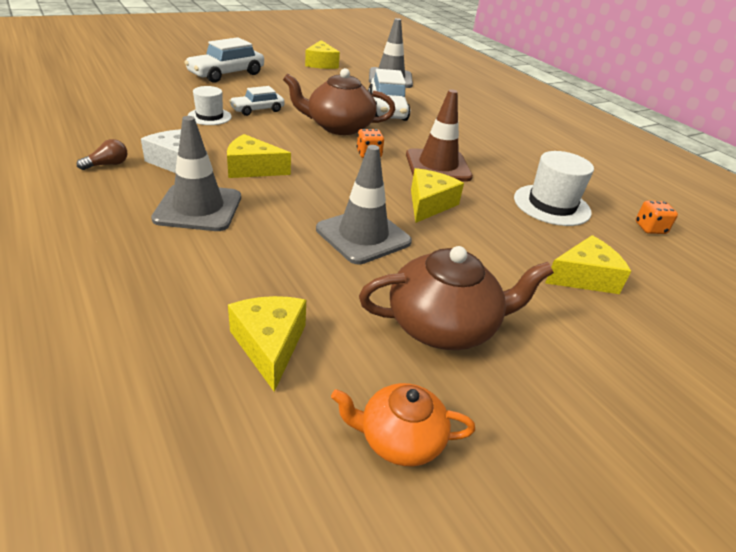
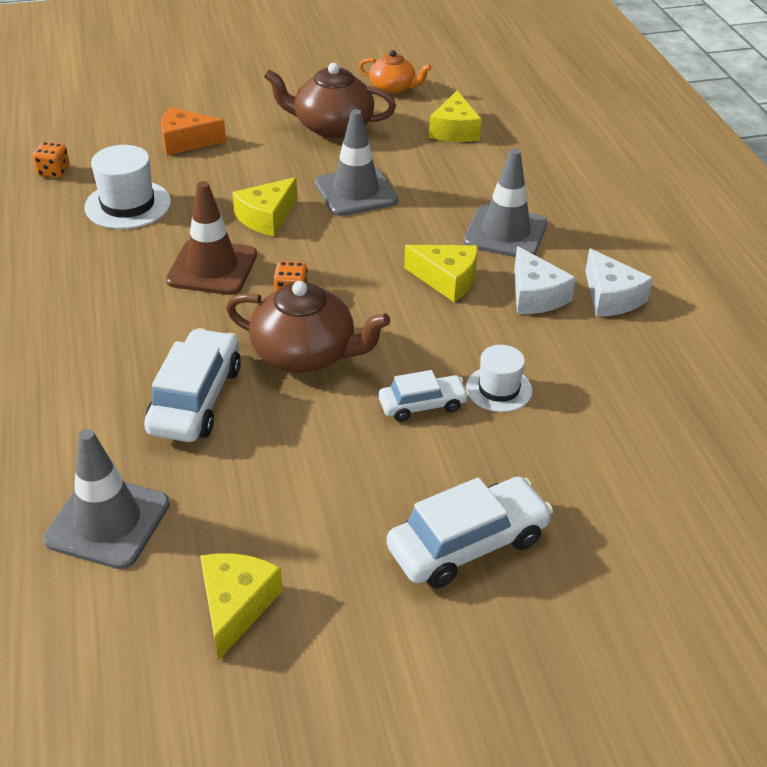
camera: 160 degrees left, 5 degrees up
(107, 165) = (611, 297): brown light bulb -> white cheese
(584, 277) = (186, 141): yellow cheese -> orange cheese

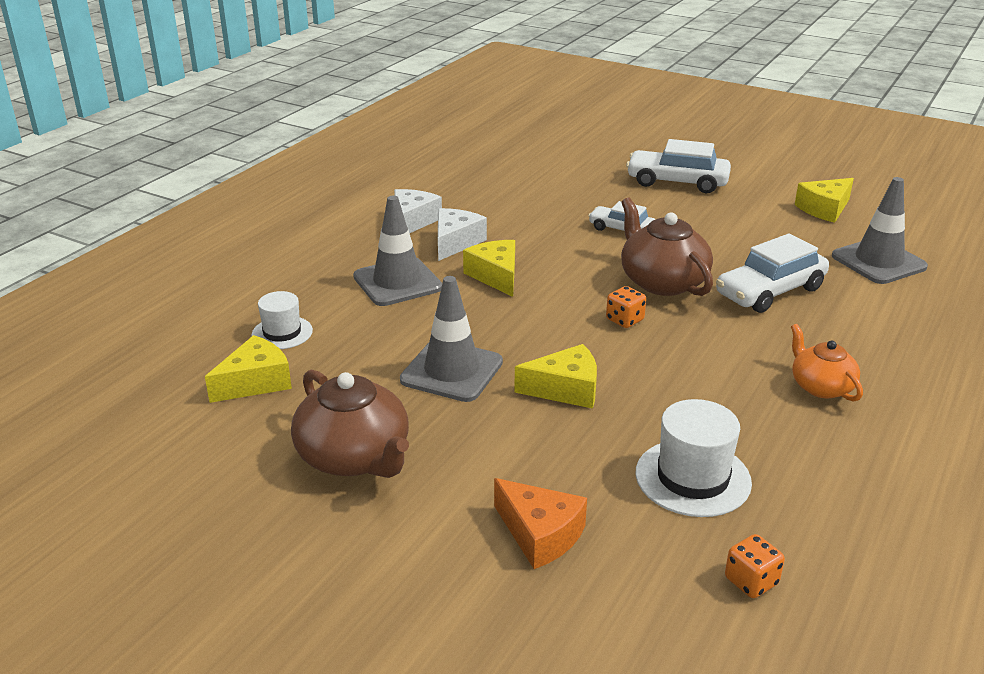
camera: 135 degrees left, 10 degrees down
(212, 268) = (668, 369): brown traffic cone -> none
(393, 88) = (201, 472): orange teapot -> orange teapot (820, 386)
(499, 389) = (564, 217): white hat -> white hat (282, 333)

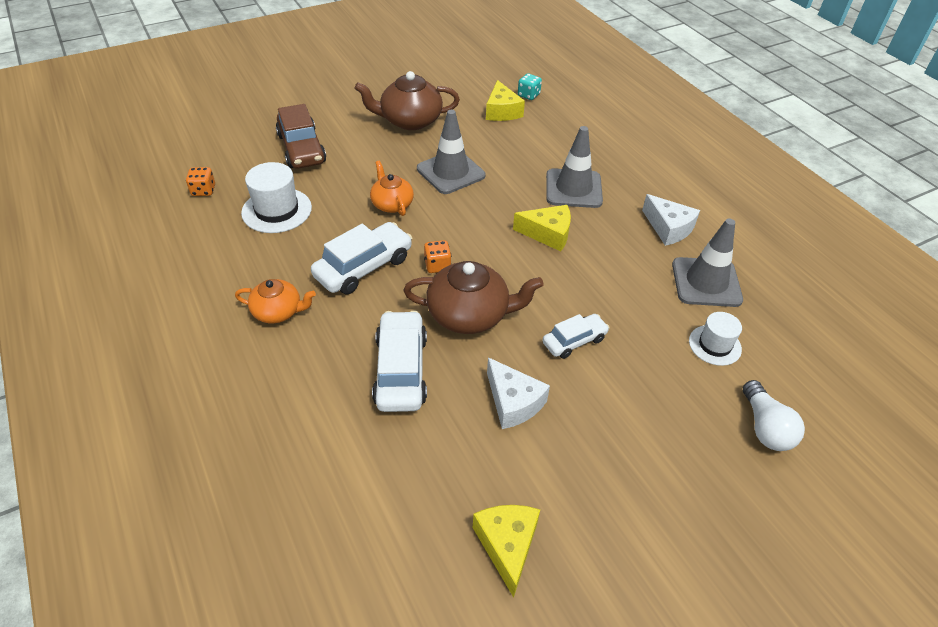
camera: 120 degrees right, 15 degrees up
(187, 374) = (528, 95): none -> turquoise dice
(282, 333) = (545, 131): white hat -> white hat (715, 345)
(455, 242) = (616, 236): white cheese -> white cheese (513, 402)
(540, 534) = (301, 149): orange cheese -> brown car
(565, 389) = (392, 204): yellow cheese -> orange teapot
(602, 155) = (765, 427): none -> white light bulb
(677, 182) = (656, 450): white car -> white car (364, 267)
(878, 262) = (375, 494): grey traffic cone -> grey traffic cone (706, 282)

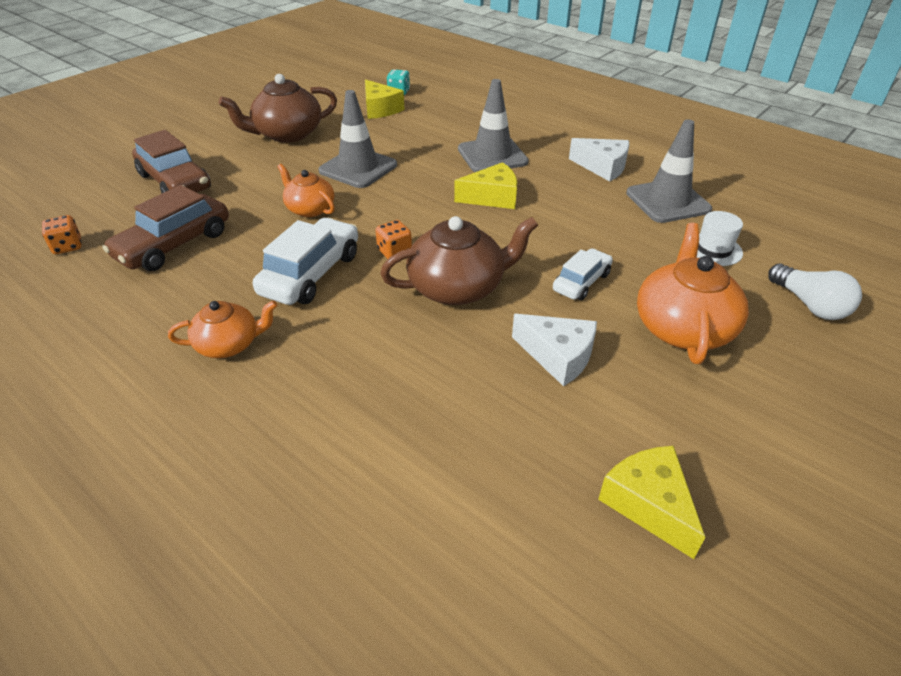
camera: 20 degrees left, 5 degrees down
(277, 210) = (174, 245): white hat -> brown car
(401, 370) = (414, 362): white car -> none
(633, 411) = (682, 327): none -> orange teapot

